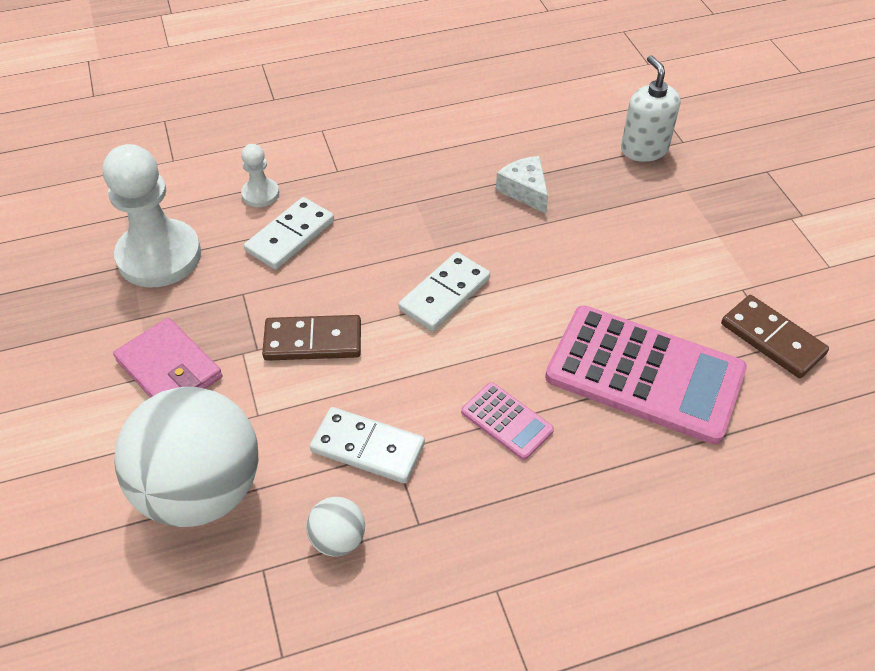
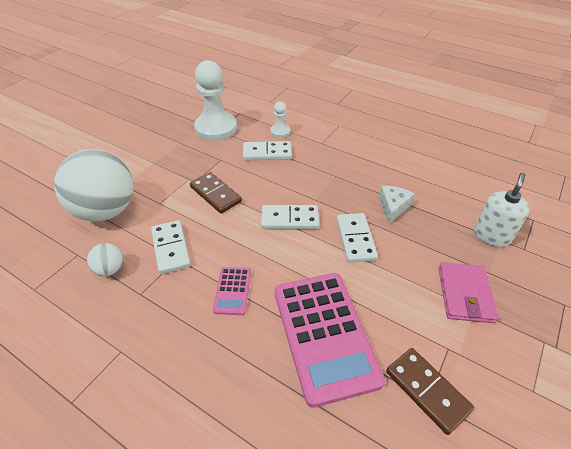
camera: 50 degrees right, 5 degrees down
(169, 369) = (161, 165): pink wallet -> pink wallet (465, 294)
(539, 257) = (355, 239): none -> white domino
(772, 339) = (427, 390): brown domino -> brown domino turned 45 degrees counterclockwise

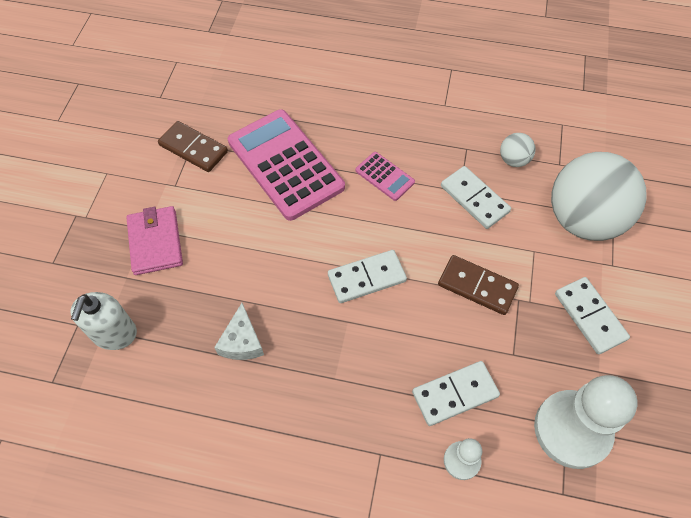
camera: 160 degrees right, 15 degrees up
(233, 290) = (385, 176): pink calculator -> pink calculator turned 150 degrees clockwise
(355, 239) = (280, 274): white domino -> white domino (590, 316)

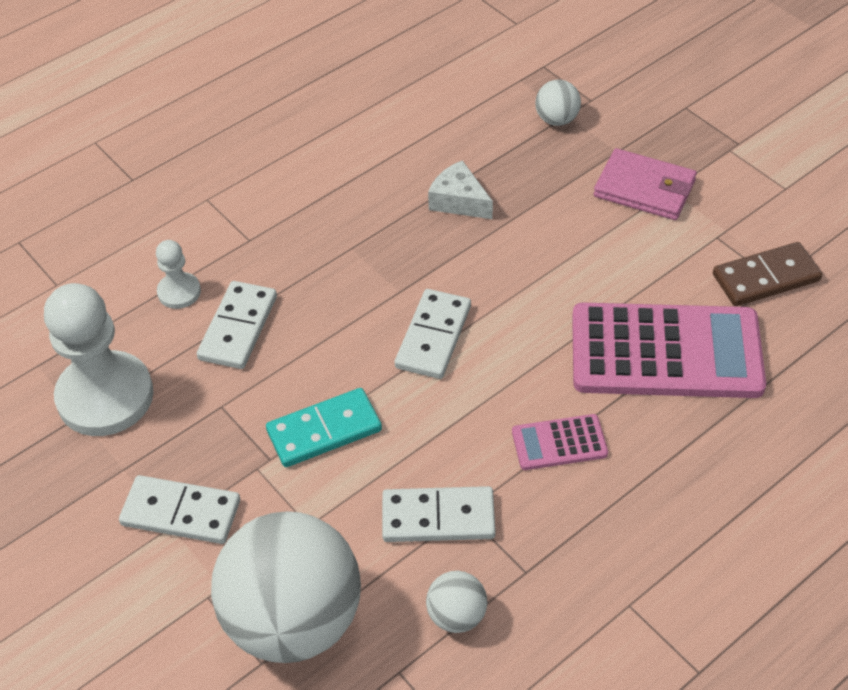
camera: 130 degrees right, 10 degrees down
(114, 333) = (556, 119): white soap dispenser -> white ball
(477, 286) = (324, 430): brown domino -> turquoise domino

